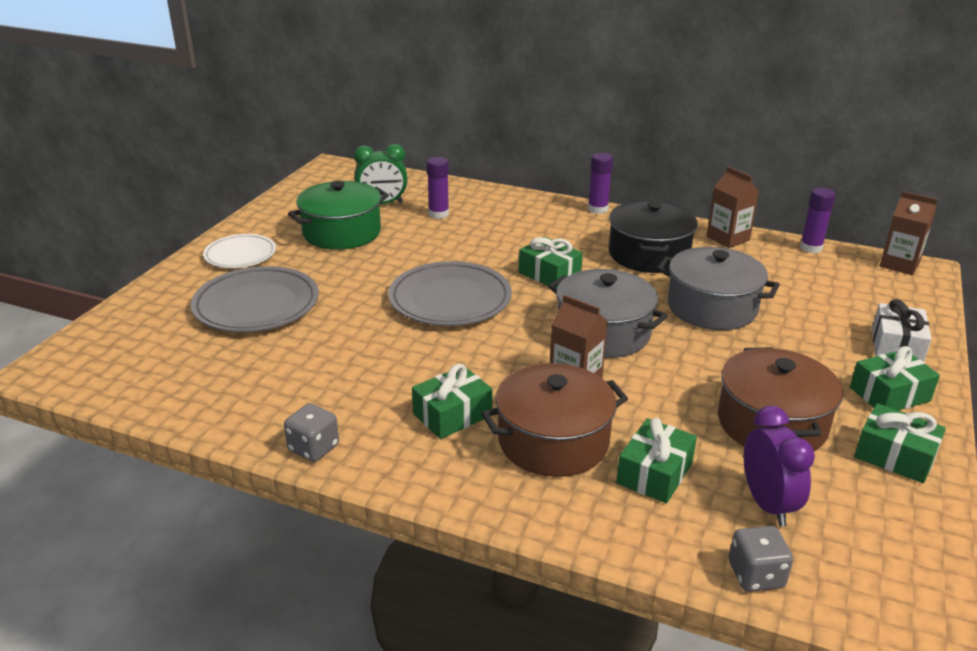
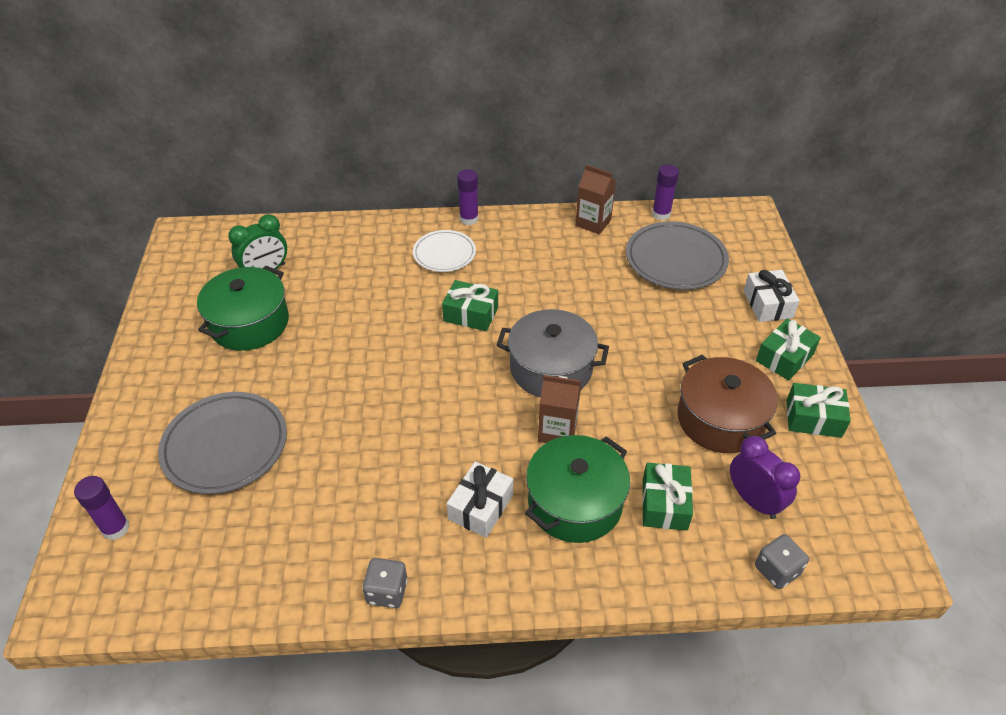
camera: 25 degrees left, 15 degrees up
(240, 255) = (165, 386): white plate -> white plate (444, 254)
(438, 214) = (328, 269): purple glue stick -> purple glue stick (116, 528)
(450, 299) = (402, 375): grey plate -> grey plate (675, 260)
(452, 415) = (481, 507): green gift -> white gift
(553, 441) = (575, 503): brown pot -> green pot
(649, 254) = (540, 263): black pot -> none
(712, 307) = (619, 309): grey pot -> none
(899, 264) = (732, 213): brown carton -> none

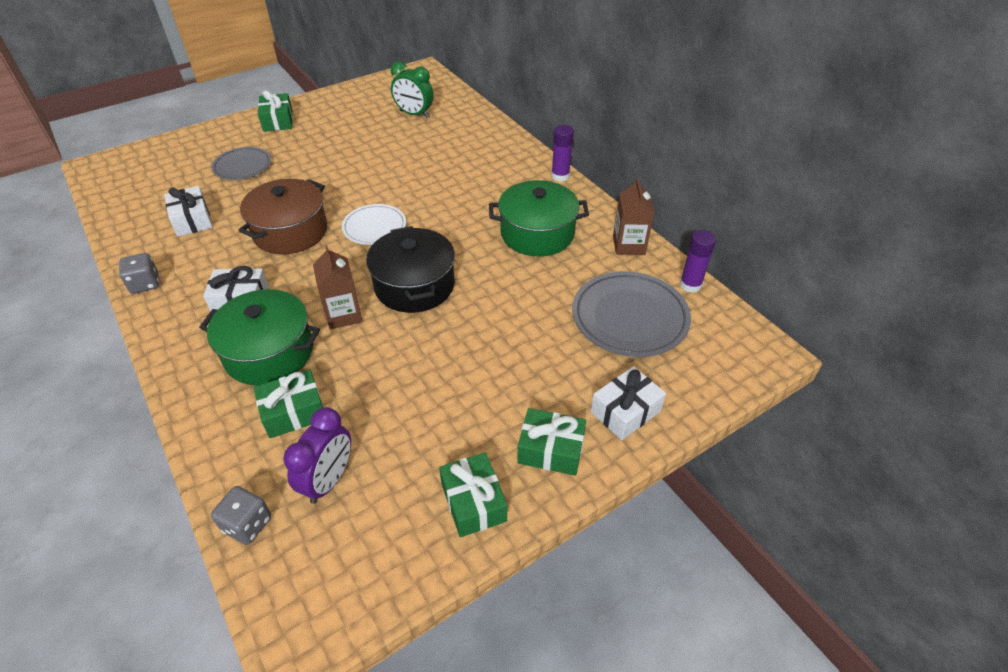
camera: 60 degrees right, 0 degrees up
(116, 528) = (159, 157): purple glue stick -> none
(225, 446) = (242, 166): grey plate -> grey plate, size x0.63
(249, 323) = (359, 129): green pot -> green pot (537, 233)
(296, 520) = (192, 220): none -> white gift
(444, 254) = (505, 180): white plate -> white plate (374, 227)
(471, 314) = (445, 219): green gift -> green gift (278, 121)
(551, 368) = (414, 285): grey pot -> black pot
(720, 419) = (423, 421): brown pot -> brown pot (290, 232)

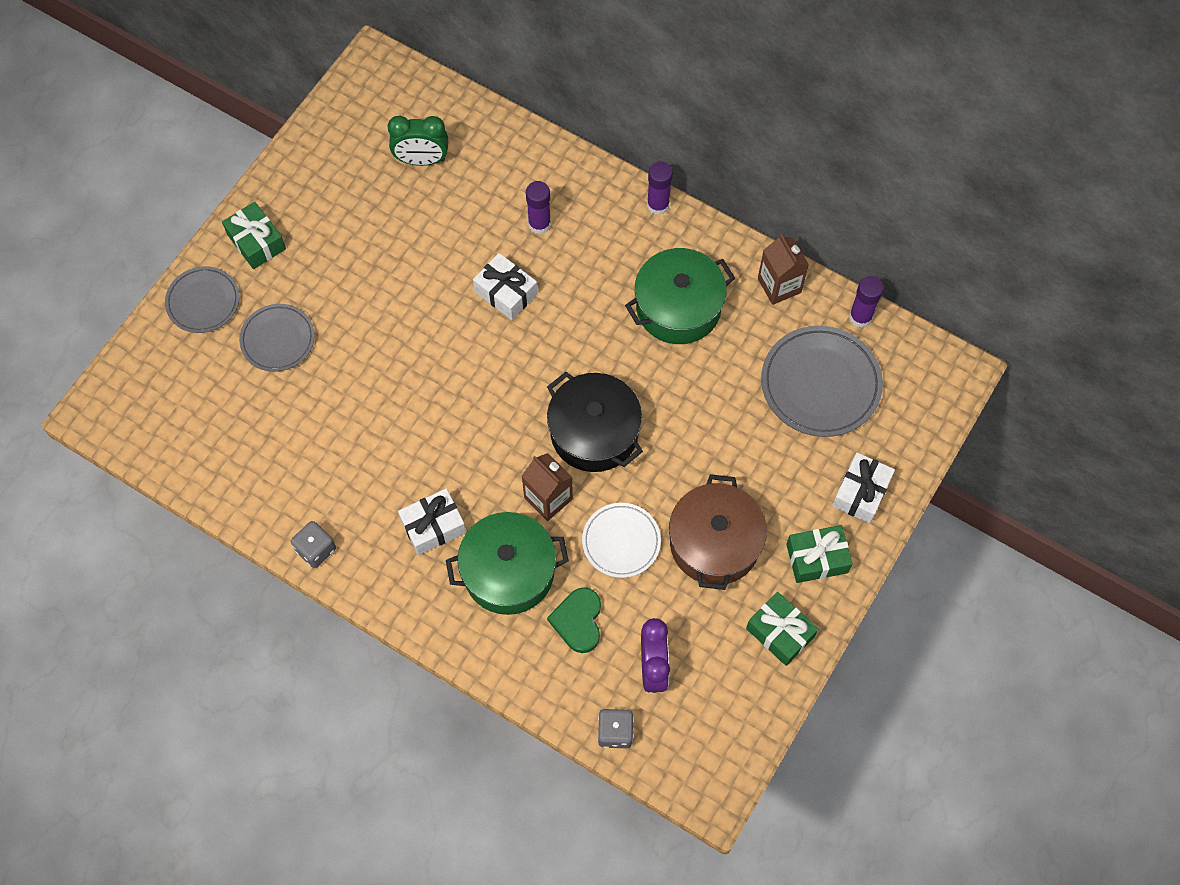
camera: 25 degrees left, 20 degrees up
(192, 220) = (290, 445): white gift -> white gift (506, 293)
(218, 137) = (203, 302): none -> grey plate
(290, 232) = (414, 415): brown pot -> brown pot (714, 543)
(293, 412) = (578, 621): green gift -> green heart
(374, 227) = (501, 371): white plate -> white plate (621, 541)
(467, 162) = (539, 224): none -> purple glue stick

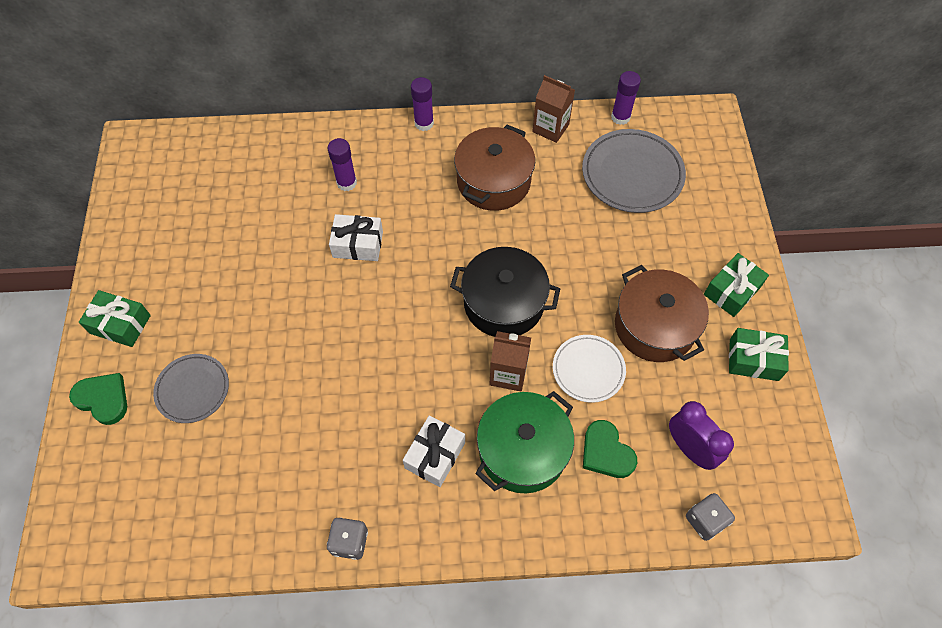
camera: 35 degrees left, 5 degrees down
(203, 302) = (103, 399): grey plate -> green heart
(422, 160) = (220, 189): green clock -> none
(678, 307) = (493, 181): green pot -> brown pot
(861, 492) = (720, 228): white gift -> none

